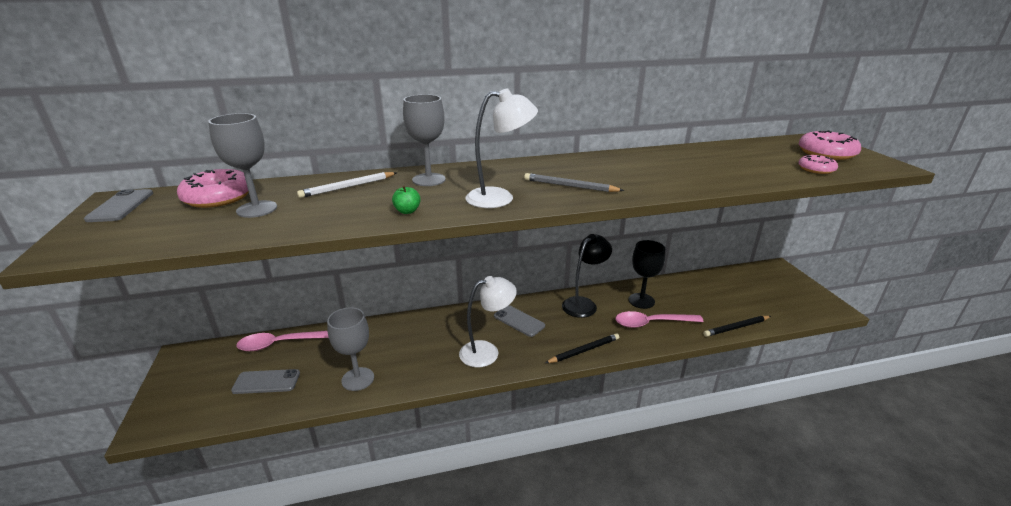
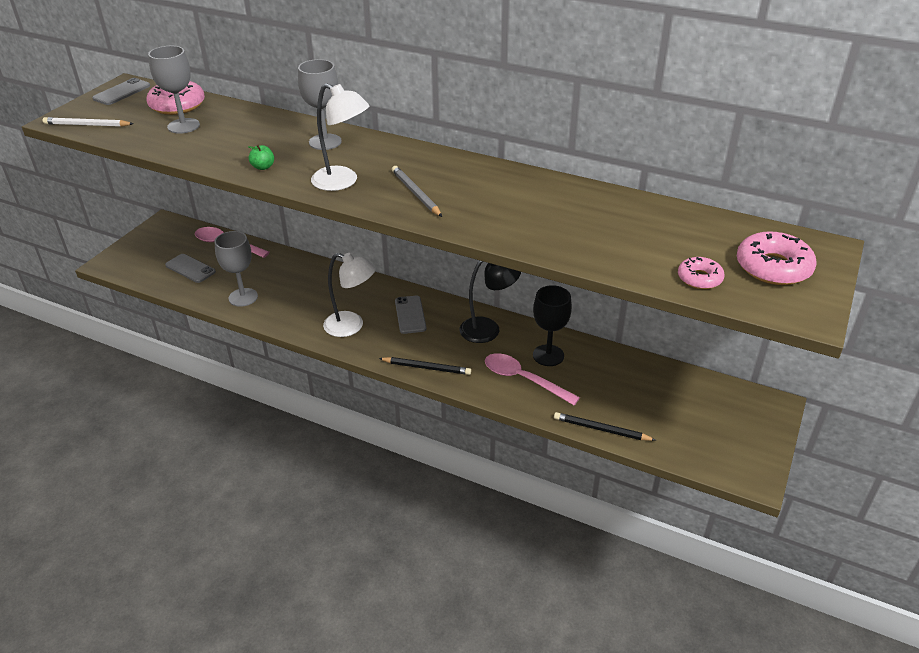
camera: 40 degrees right, 10 degrees up
(348, 187) = (262, 127): white pencil -> white pencil (87, 125)

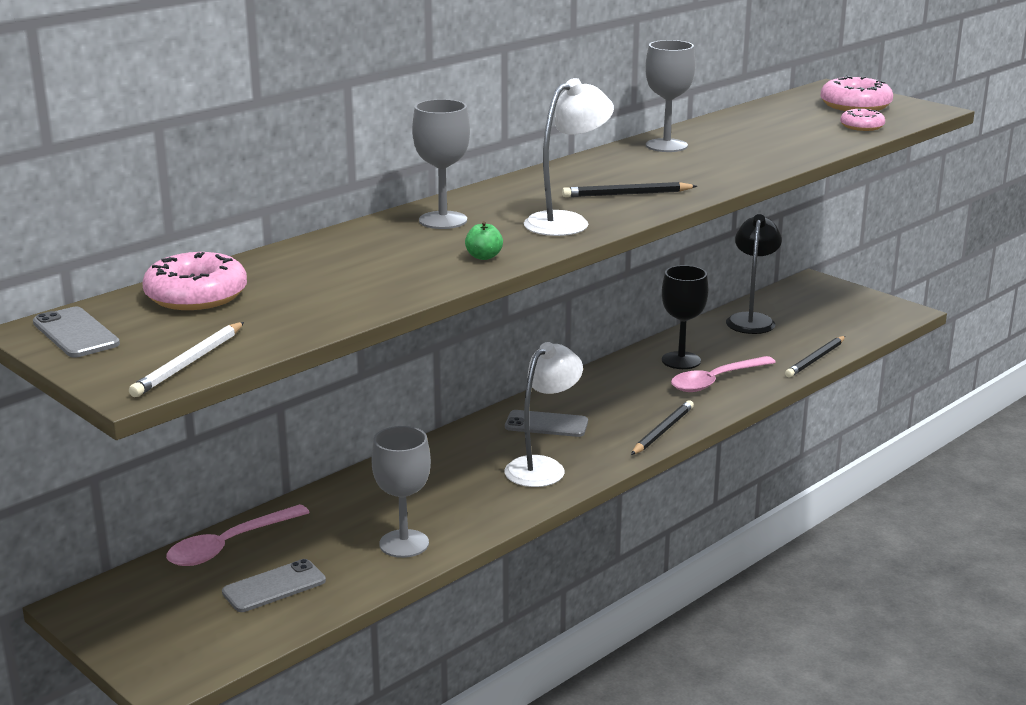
camera: 70 degrees left, 15 degrees down
(183, 126) = (286, 295): grey goblet -> grey goblet (666, 145)
(416, 193) = (627, 194): grey pencil -> black pencil
(488, 329) = (611, 383): black lamp -> black lamp (751, 320)

